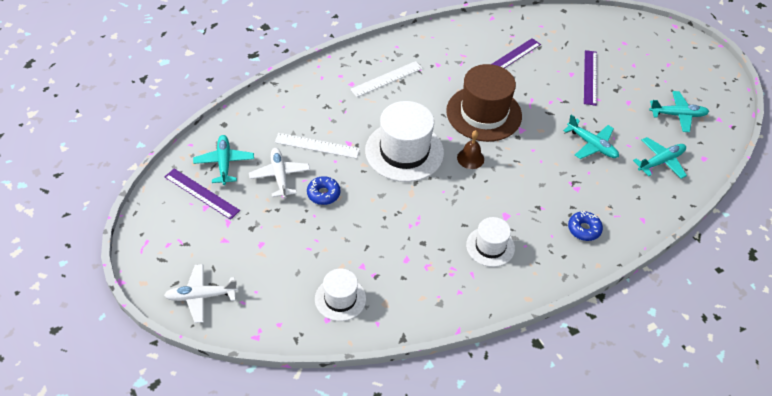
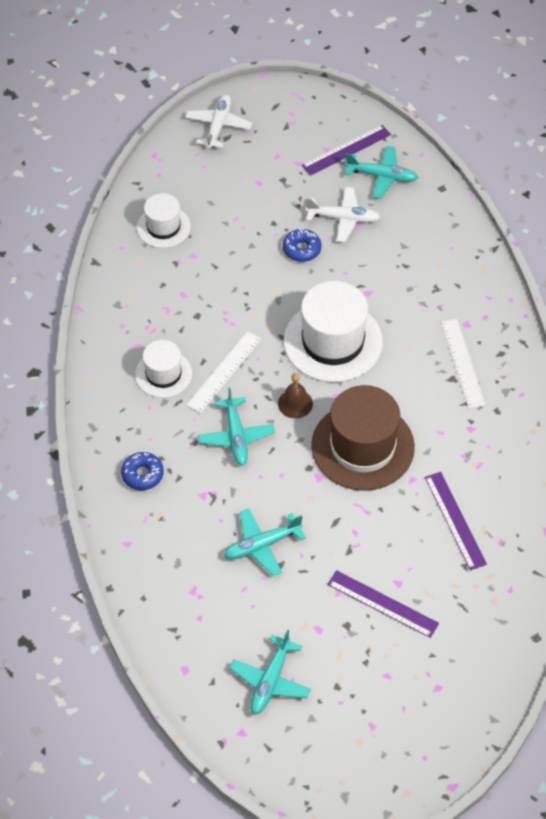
camera: 115 degrees right, 5 degrees up
(317, 145) = (375, 262): white ruler -> white ruler (224, 371)
(661, 161) = (201, 613): turquoise plane -> turquoise plane (236, 437)

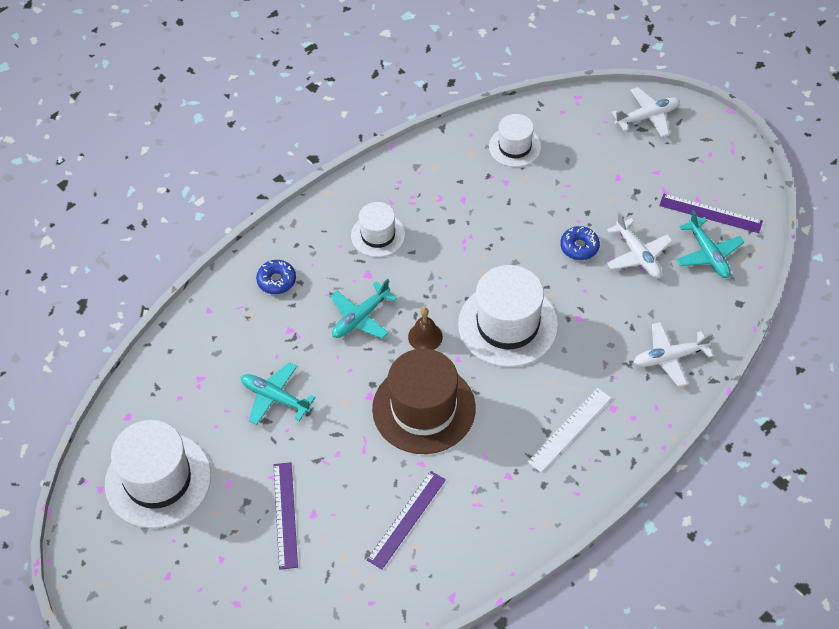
camera: 55 degrees right, 0 degrees up
(224, 371) = (414, 271): white ruler -> none
(270, 681) = (158, 480): turquoise plane -> white hat
(452, 261) = (669, 357): none -> white plane

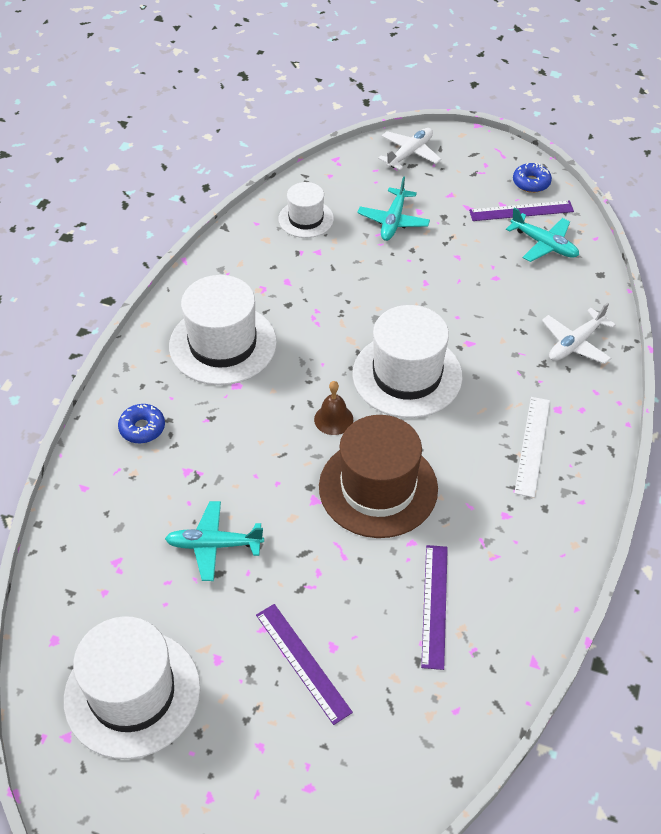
camera: 30 degrees left, 5 degrees down
(360, 317) = (255, 428): turquoise plane -> turquoise plane (393, 221)
(378, 235) = (223, 344): white hat -> white hat, size x1.76
(579, 247) = (426, 281): blue donut -> blue donut (531, 183)
(638, 255) = (483, 268): white plane -> none

